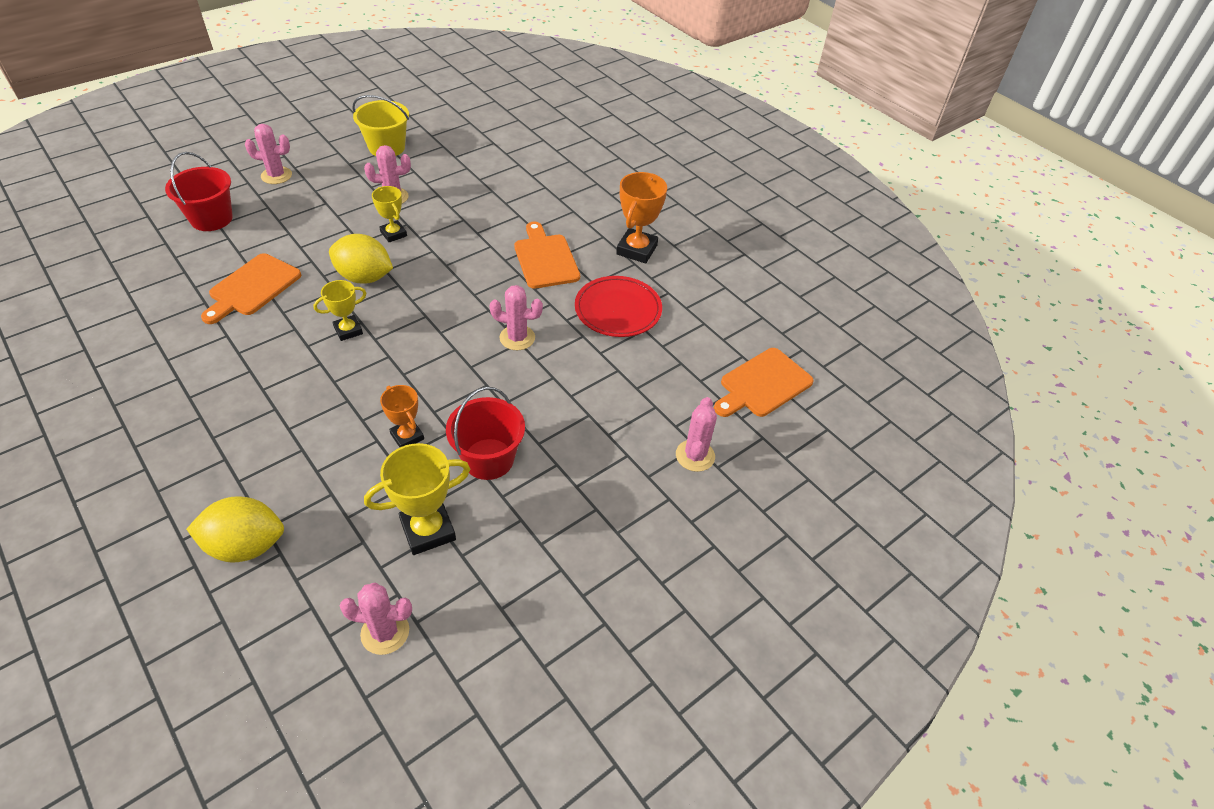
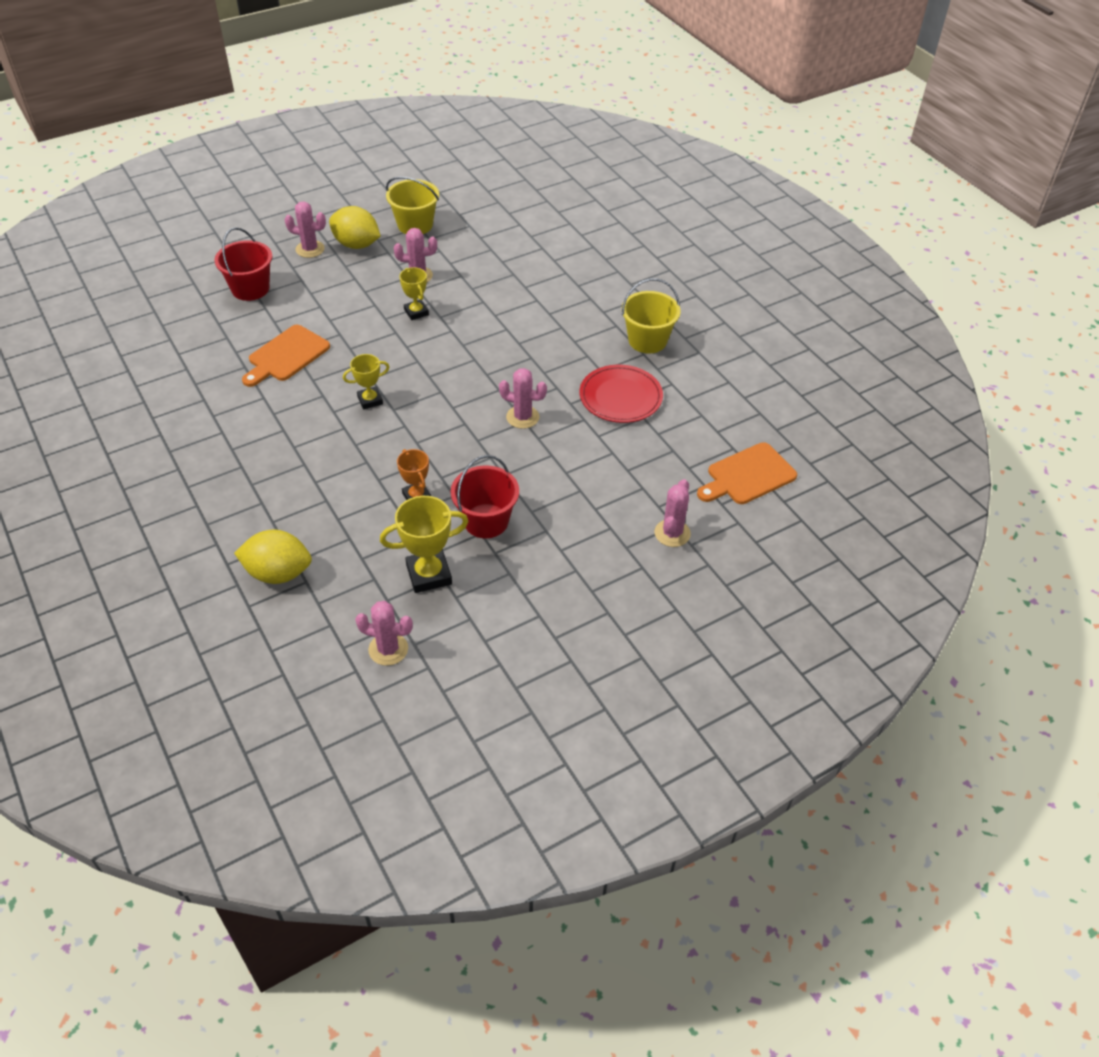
camera: 10 degrees right, 0 degrees up
(364, 277) = (387, 352): yellow lemon -> yellow lemon (356, 244)
(545, 259) = (557, 344): orange cutting board -> none
(637, 250) = (647, 340): orange trophy -> yellow bucket

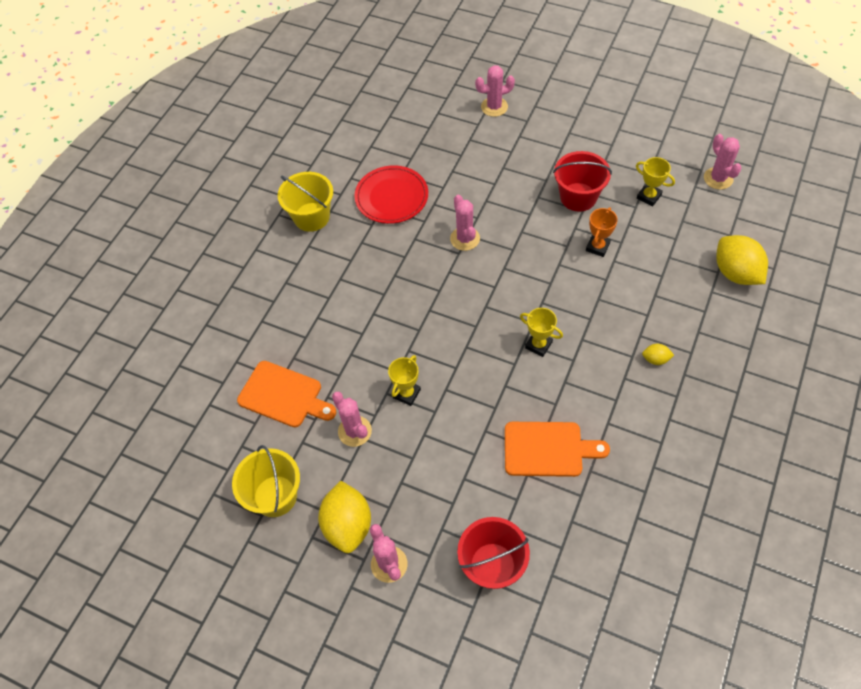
camera: 120 degrees left, 10 degrees up
(274, 458) = (655, 359): none -> yellow lemon
(429, 574) = (649, 196): yellow trophy -> yellow trophy, size x0.62
(748, 475) = (409, 98): orange cutting board -> orange cutting board (284, 395)

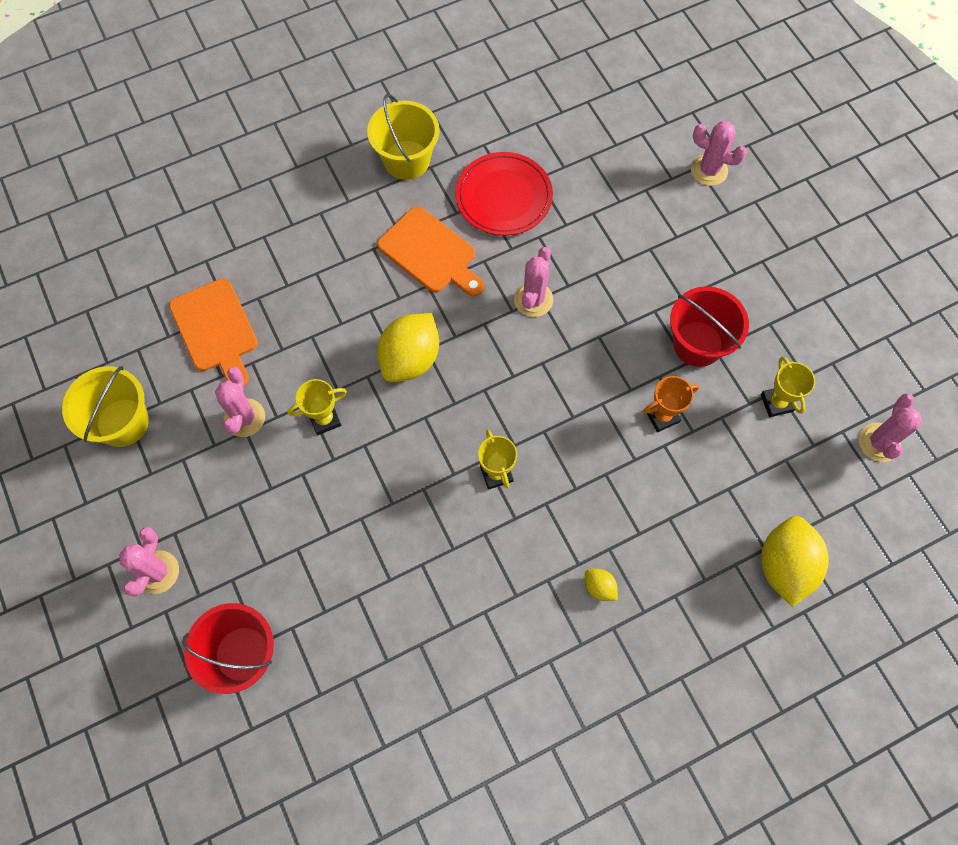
camera: 35 degrees right, 10 degrees up
(348, 525) = (157, 504): yellow lemon -> yellow lemon (410, 359)
(547, 449) = (401, 587): orange cutting board -> orange cutting board (430, 253)

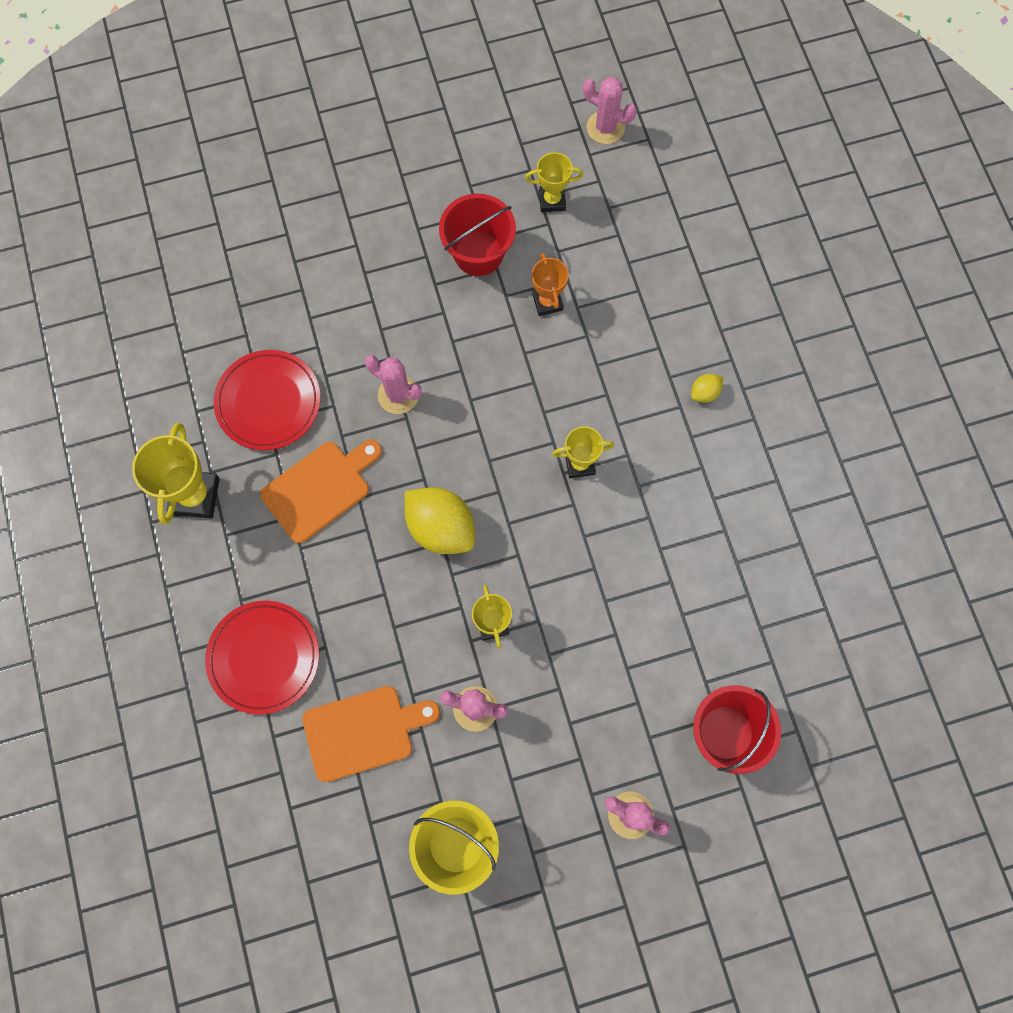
camera: 80 degrees left, 5 degrees up
(272, 240) = (264, 657): none -> red plate
(407, 160) = (195, 496): yellow bucket -> yellow trophy
(709, 170) = (286, 197): pink cactus -> none
(784, 565) = (706, 234): yellow lemon -> none

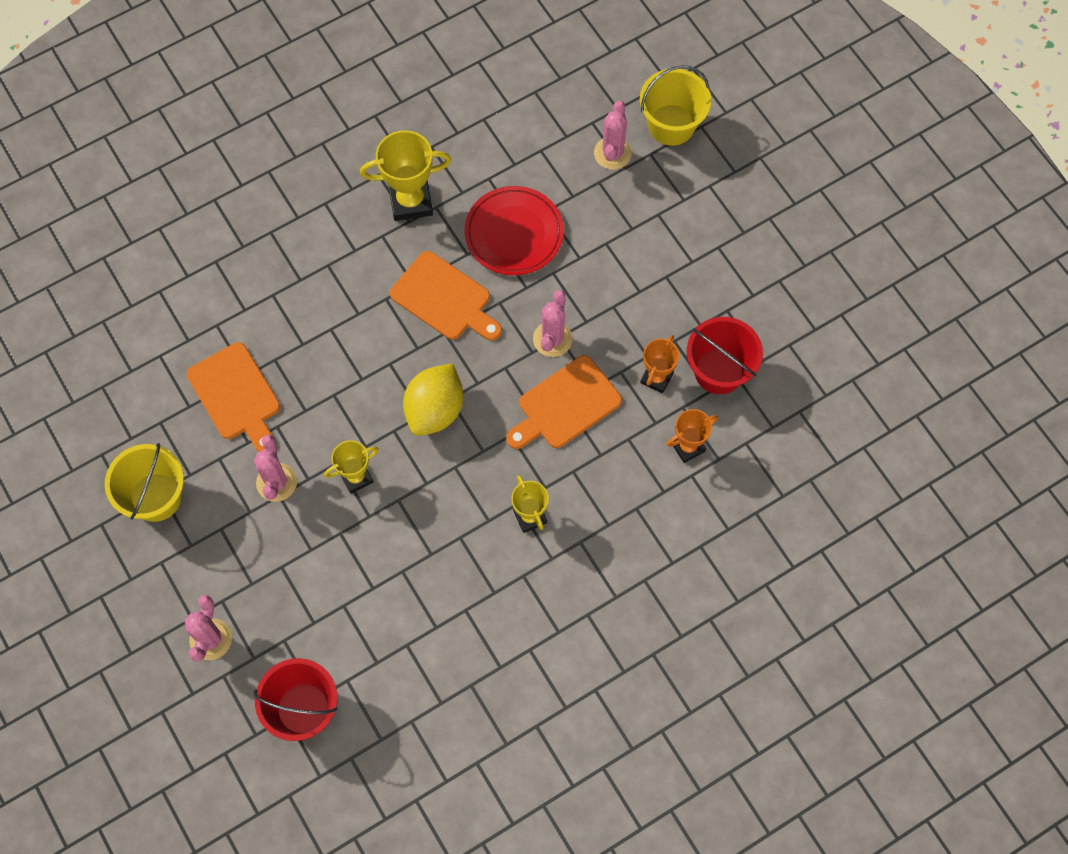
camera: 75 degrees right, 5 degrees down
(200, 222) = (671, 125): none -> yellow bucket
(264, 657) = (282, 298): red plate -> none
(469, 310) = (656, 378): none -> orange trophy
(473, 401) = (565, 405): none -> orange cutting board
(552, 200) = (799, 424): yellow trophy -> none
(605, 128) = (899, 455): pink cactus -> pink cactus (612, 153)
(704, 393) = (637, 617): yellow lemon -> none

